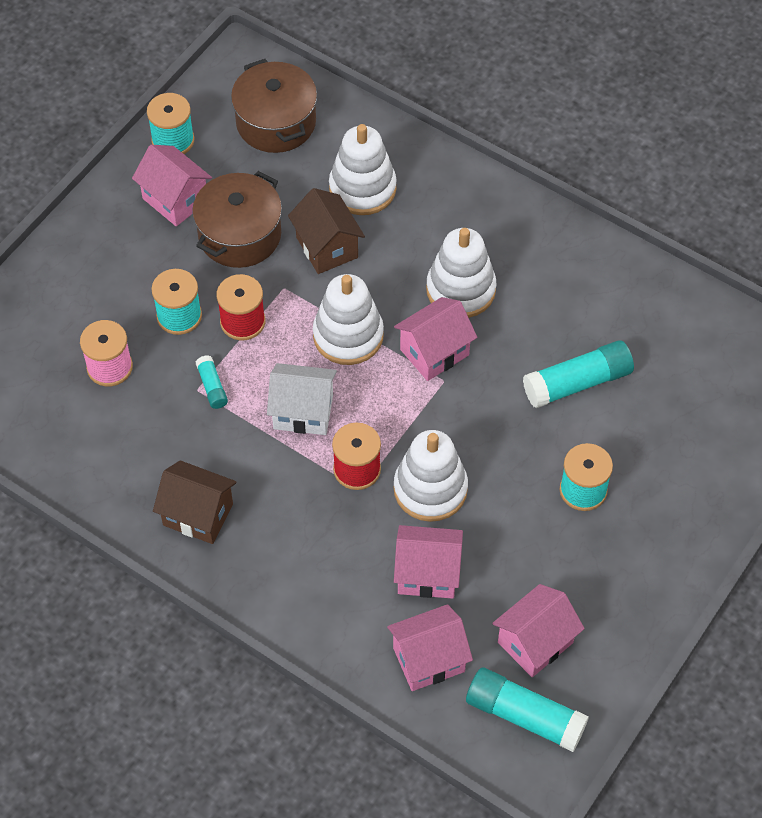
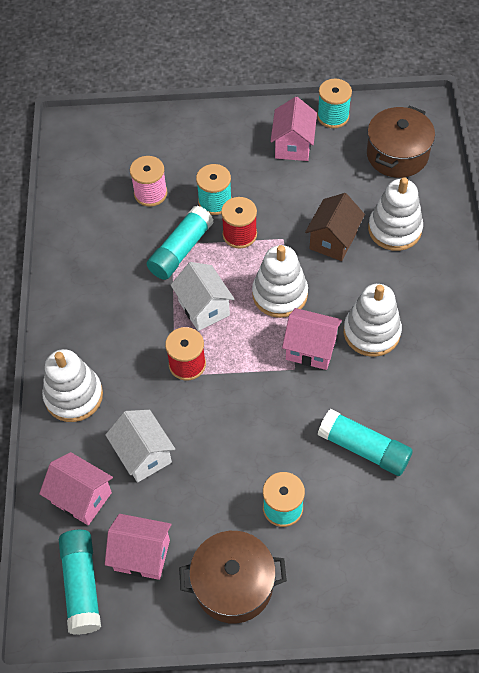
camera: 55 degrees right, 0 degrees up
(198, 515) = (87, 303): brown house -> none
(212, 387) = (181, 250): turquoise glue stick -> turquoise glue stick, size x1.98
(239, 235) = (299, 192): brown pot -> brown pot (233, 584)
(427, 574) = (143, 455): pink house -> white house
(430, 489) = (207, 415): white stacking toy -> white stacking toy (74, 396)

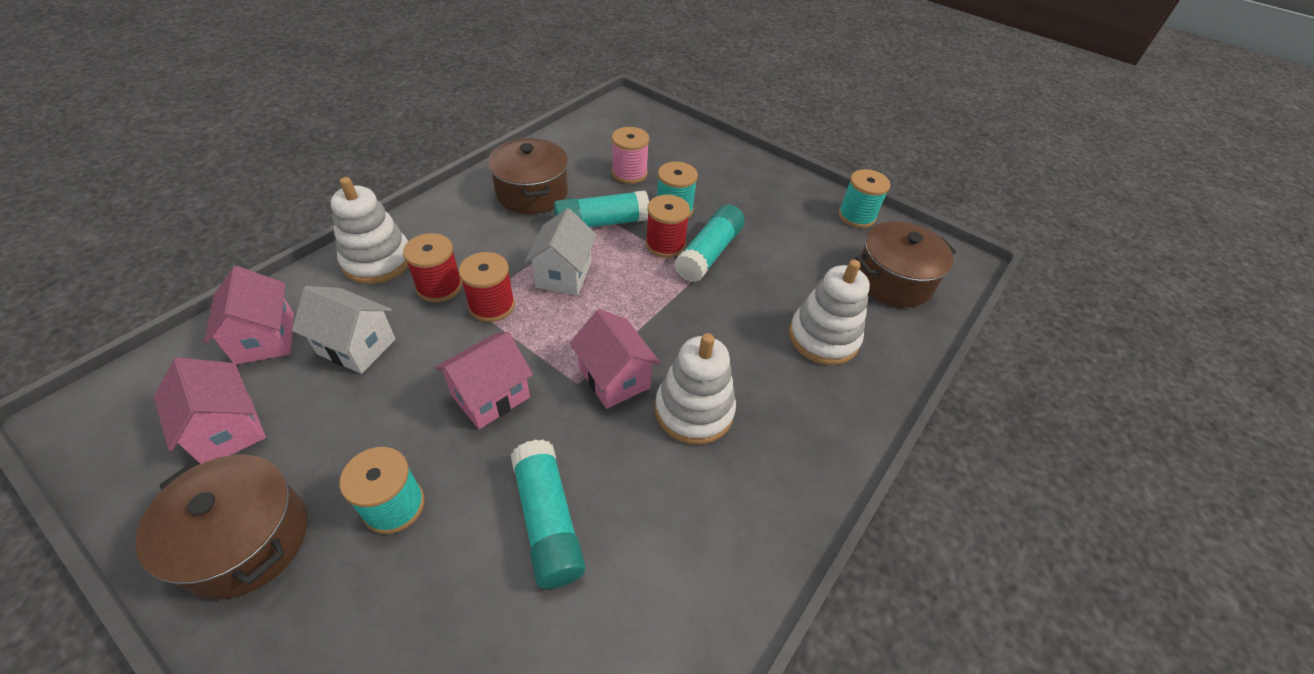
camera: 35 degrees right, 10 degrees down
(81, 585) = (152, 409): turquoise glue stick -> turquoise glue stick (709, 253)
(105, 263) = (532, 193): none -> brown pot
(138, 379) = (439, 286): none -> red spool
(143, 455) = (356, 346): white house -> white house turned 75 degrees counterclockwise
(280, 294) = (643, 312): white stacking toy -> none
(293, 145) = (793, 214): pink house -> pink house (491, 396)
(333, 240) = (747, 305): brown house -> none

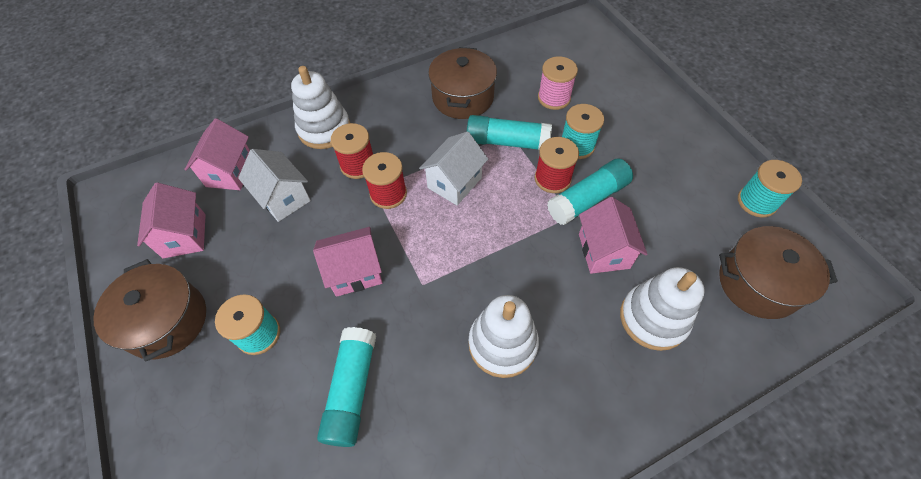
camera: 30 degrees right, 10 degrees up
(614, 378) = (452, 290): pink house -> pink house (603, 251)

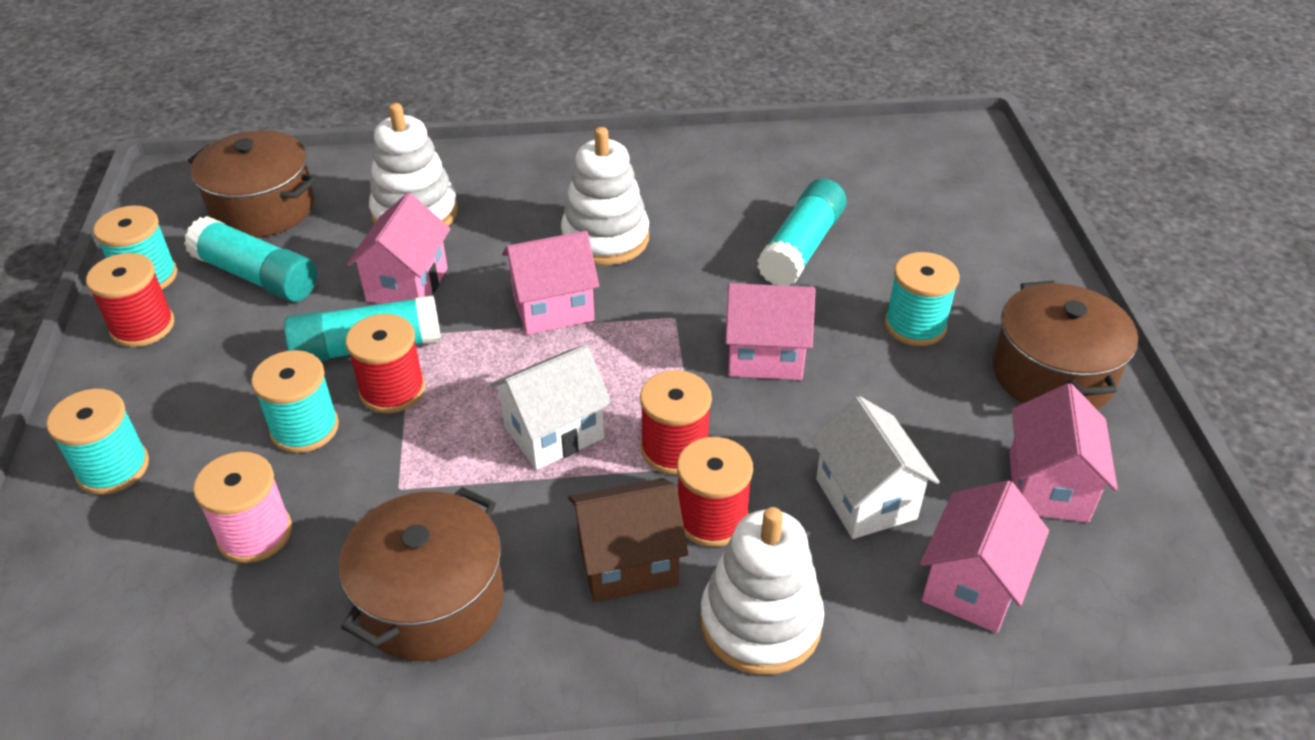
camera: 160 degrees left, 15 degrees down
(389, 134) = (628, 563): none -> brown house
(502, 264) = (553, 308): none -> pink house
(507, 142) = (416, 473): turquoise glue stick -> turquoise glue stick (257, 276)
(641, 103) = (113, 468): none -> turquoise spool
(717, 170) = (143, 327): none -> red spool

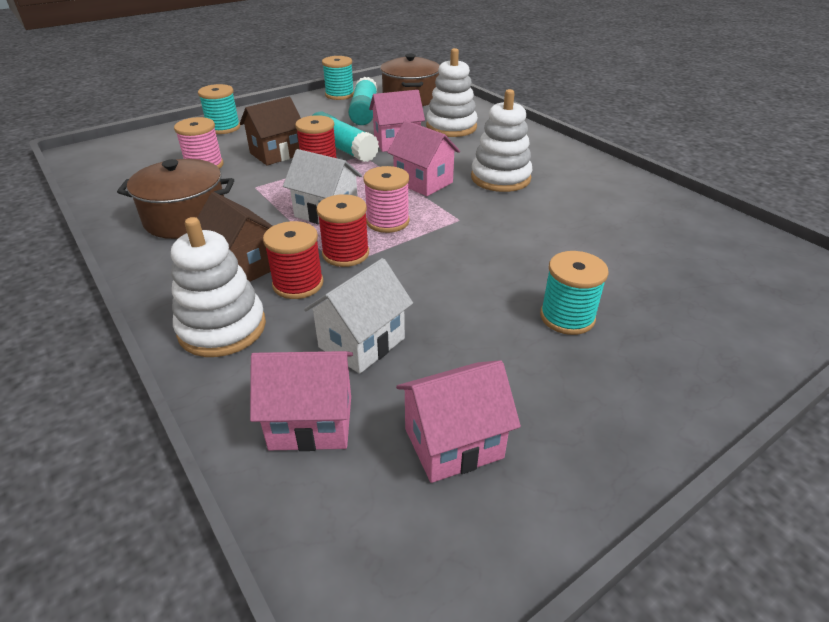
camera: 60 degrees right, 5 degrees down
(143, 327) = (309, 104): red spool -> none
(305, 428) = (276, 154): turquoise spool -> brown house
(627, 381) = (387, 221): none -> pink spool
(765, 356) = (460, 261): pink house -> none
(801, 247) = (586, 244): turquoise glue stick -> none
(1052, 374) = (598, 412): brown pot -> none

